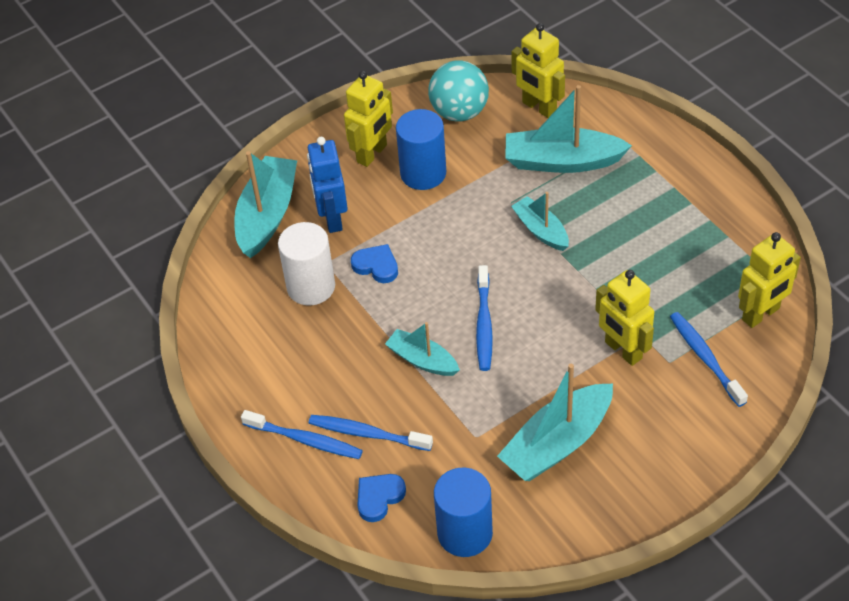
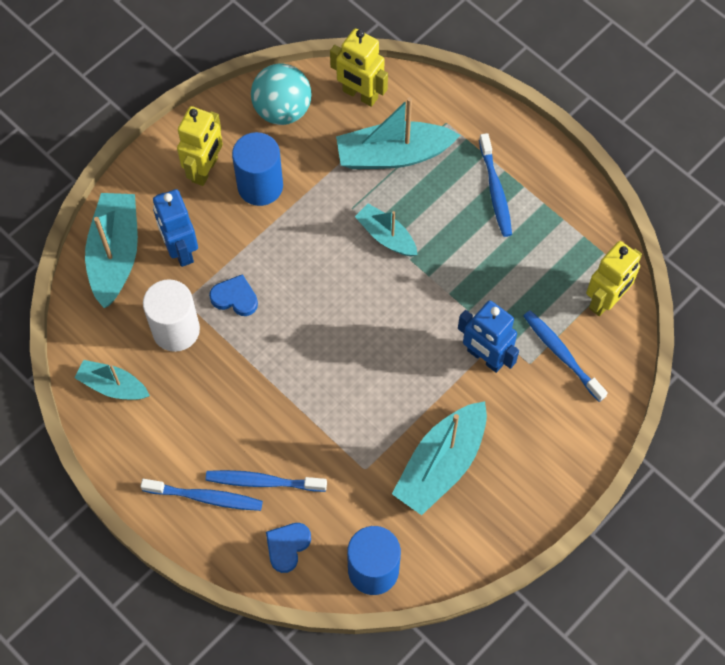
camera: 15 degrees left, 15 degrees up
(422, 360) = (299, 395): turquoise boat -> turquoise boat (113, 386)
(484, 324) = (351, 348): blue toothbrush -> blue toothbrush (495, 191)
(623, 350) = (485, 357): yellow robot -> blue robot

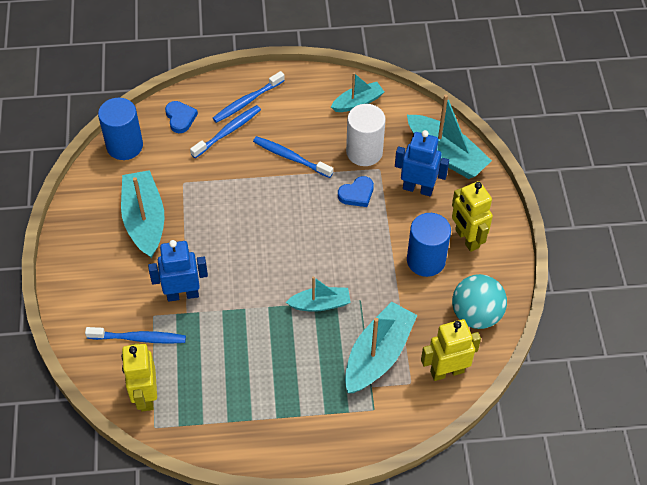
camera: 130 degrees right, 10 degrees down
(495, 191) = (290, 396): blue toothbrush -> blue toothbrush (290, 157)

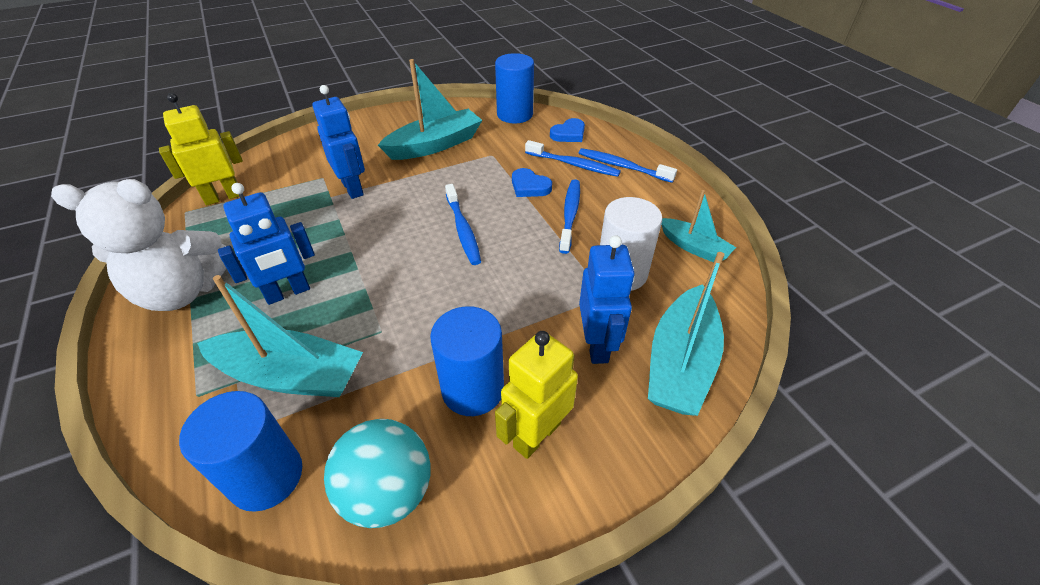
camera: 70 degrees right, 10 degrees down
(139, 338) = (293, 176): blue toothbrush -> blue toothbrush (463, 230)
(266, 422) = (183, 291): none -> white teddy bear
(298, 352) = (288, 293): none -> blue robot
(320, 304) = (365, 294): turquoise boat -> none
(357, 194) = (550, 283): blue heart -> blue heart (529, 186)
(447, 371) = (266, 476): yellow robot -> blue cylinder

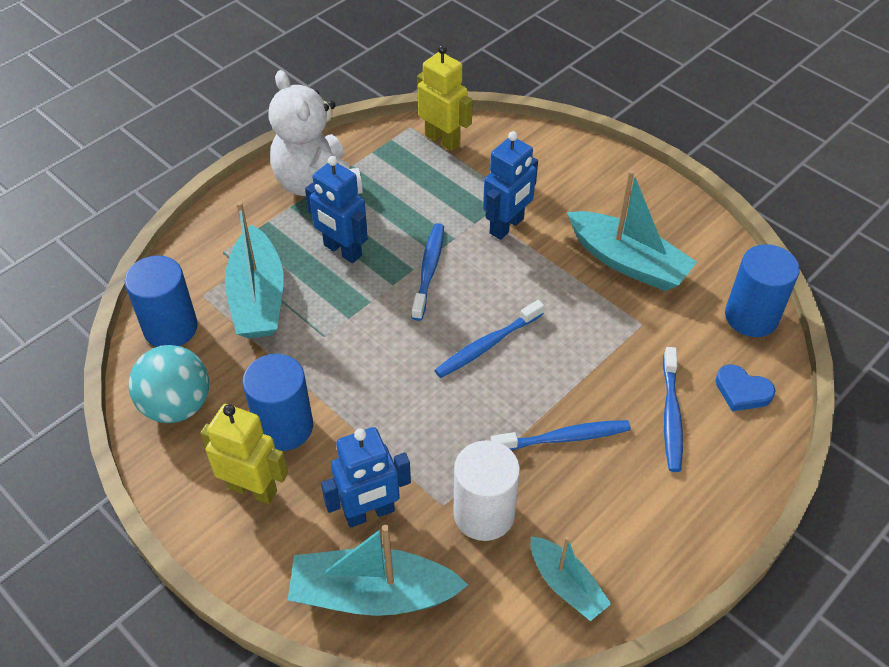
camera: 70 degrees right, 5 degrees up
(529, 186) = (597, 382): blue heart -> none
(622, 166) = (699, 472): blue toothbrush -> blue toothbrush (429, 270)
(694, 247) = (566, 585): turquoise boat -> turquoise boat turned 60 degrees counterclockwise

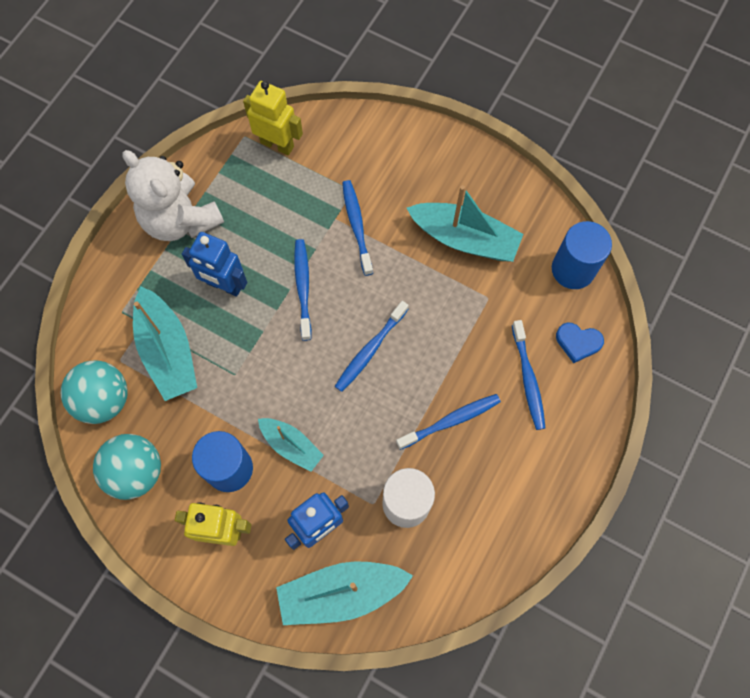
camera: 15 degrees left, 20 degrees up
(170, 328) = (104, 400): blue cylinder -> turquoise ball
(507, 226) = (356, 226): blue robot -> blue toothbrush
(566, 585) = (481, 546): turquoise boat -> turquoise boat (291, 445)

